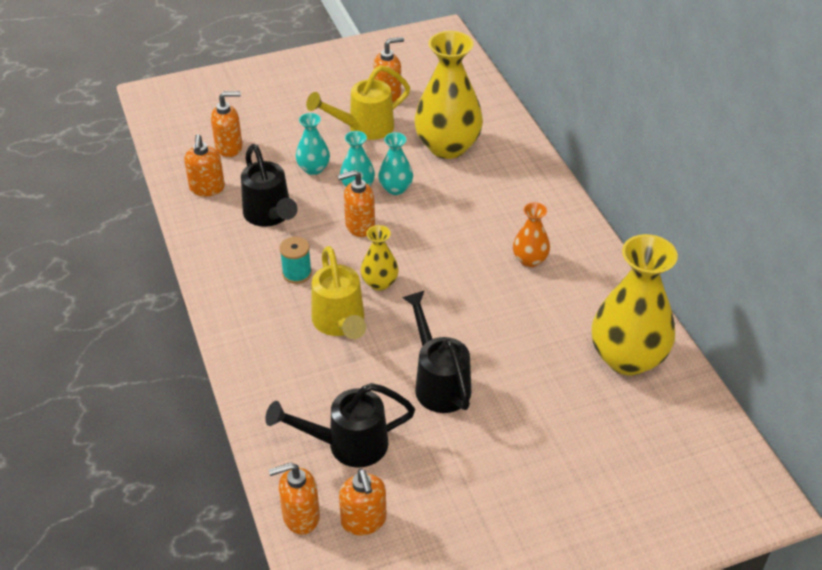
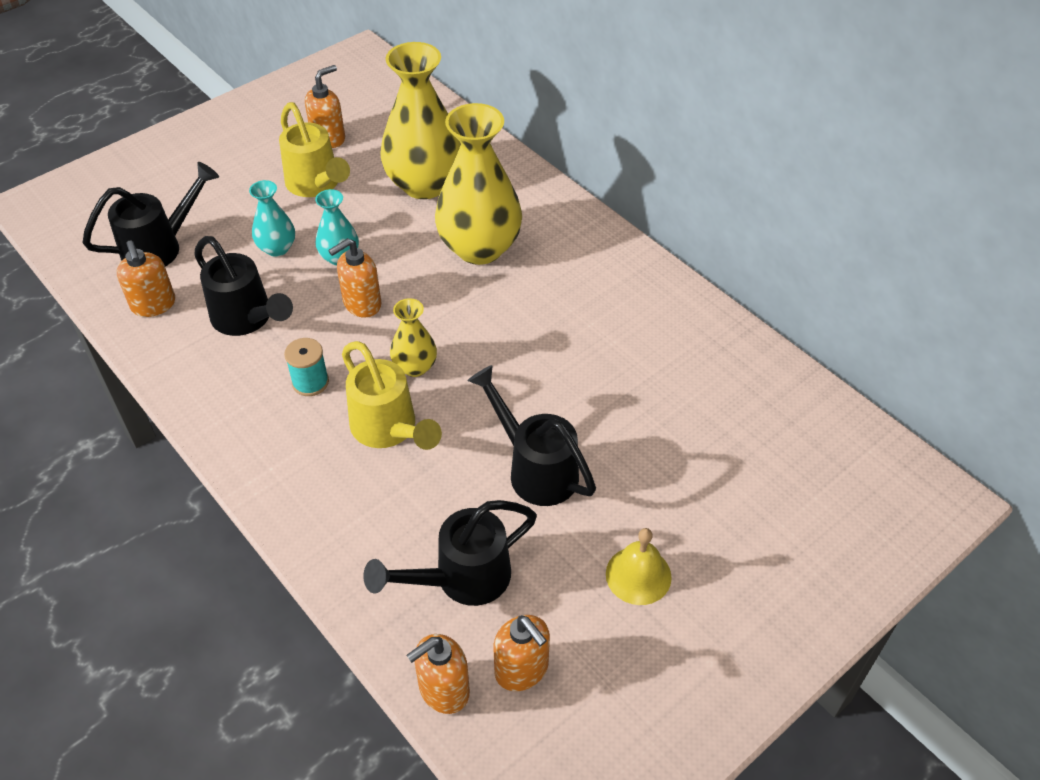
camera: 20 degrees left, 5 degrees up
(229, 147) = (161, 247): orange soap dispenser -> black watering can
(363, 128) = (316, 185): yellow watering can -> yellow watering can turned 75 degrees counterclockwise
(395, 188) = (385, 248): turquoise vase -> none
(483, 482) = (638, 575): none -> yellow bell
(530, 260) = (574, 293): orange vase -> none
(627, 358) = (729, 378): yellow vase -> yellow vase (479, 248)

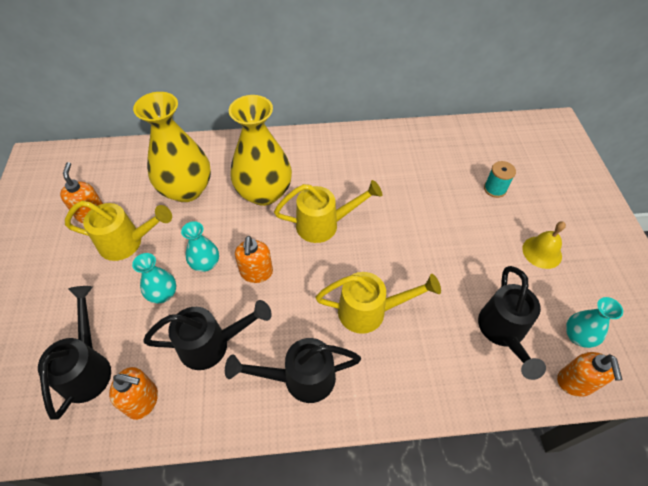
camera: 55 degrees left, 5 degrees up
(310, 382) = (299, 335): turquoise spool -> turquoise spool (495, 189)
(415, 367) = (330, 272): yellow vase -> none
(481, 326) = (325, 224): none -> yellow watering can
(522, 669) = (578, 336): orange soap dispenser -> turquoise vase
(535, 468) = (446, 256): black watering can -> black watering can (299, 378)

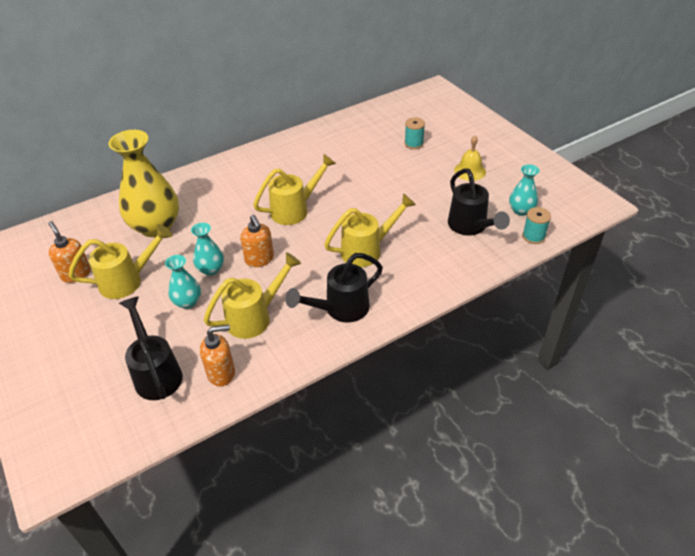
camera: 25 degrees left, 10 degrees down
(213, 344) = (255, 317): black watering can -> yellow watering can
(264, 193) = (228, 206): yellow vase -> none
(575, 382) = (533, 236): orange soap dispenser -> turquoise spool

